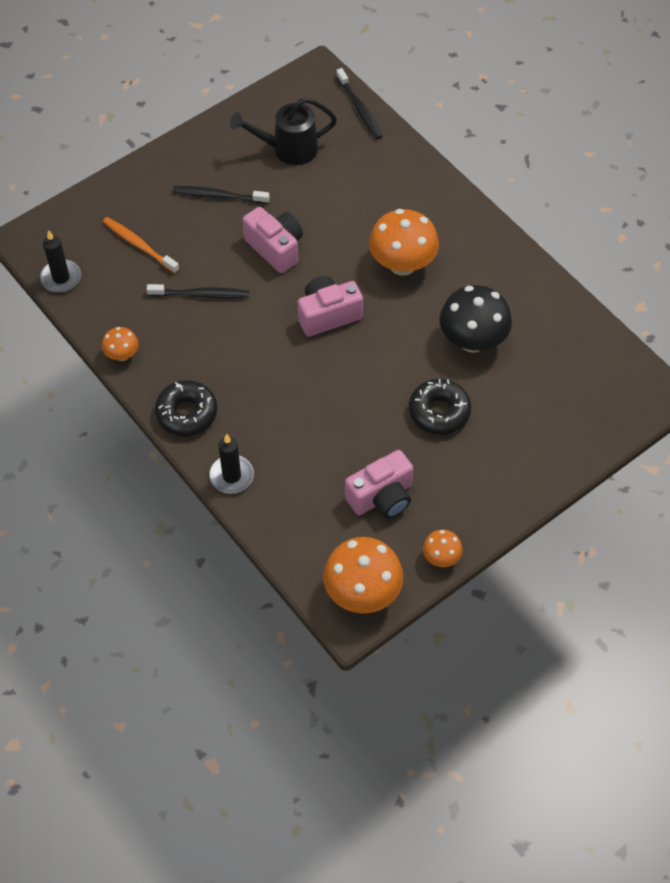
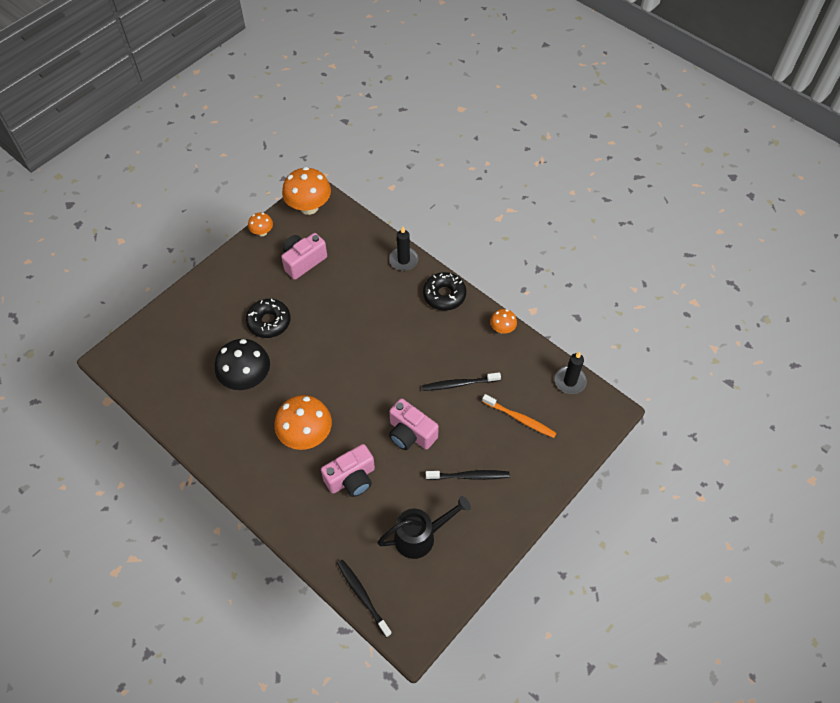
camera: 170 degrees right, 0 degrees up
(328, 315) = (359, 382): pink camera -> pink camera (351, 478)

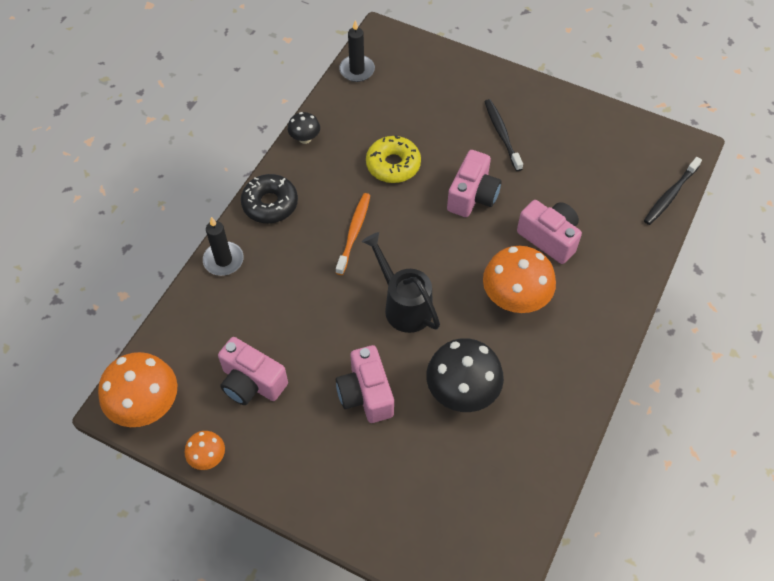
camera: 105 degrees left, 0 degrees up
(269, 322) = (366, 394): black donut -> pink camera
(420, 536) = (586, 161): black watering can -> black watering can (404, 305)
(458, 384) = (393, 165): black toothbrush -> yellow donut
(502, 329) = (305, 138): orange mushroom -> black mushroom
(520, 419) = (418, 103): orange toothbrush -> orange toothbrush (354, 232)

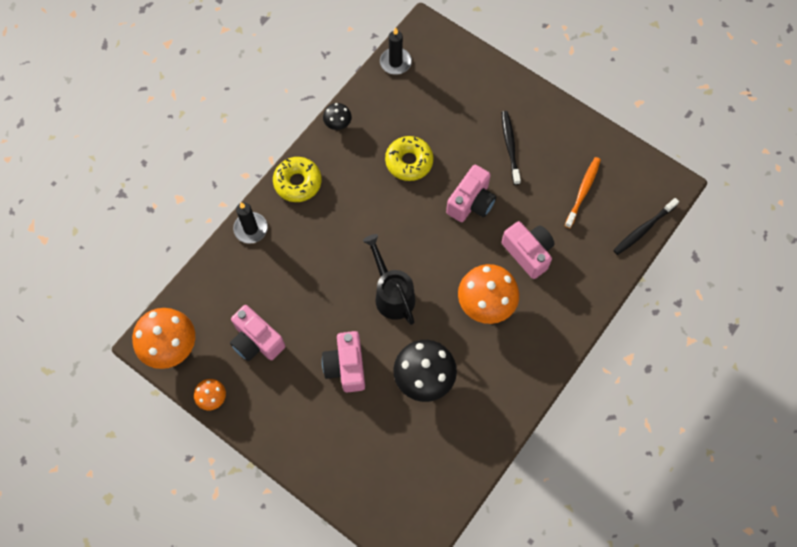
camera: 10 degrees right, 10 degrees up
(270, 204) = (297, 182): black donut -> yellow donut
(354, 232) = (363, 220): orange toothbrush -> orange toothbrush (583, 191)

